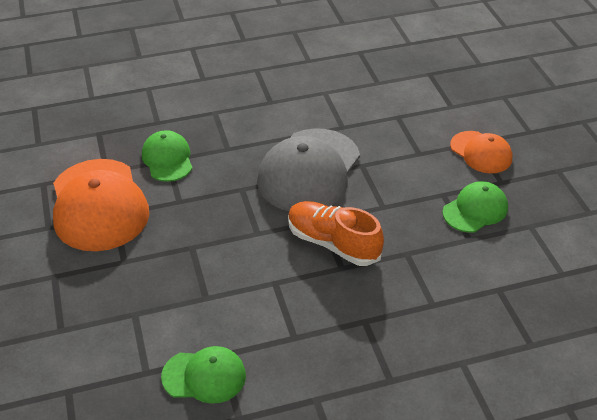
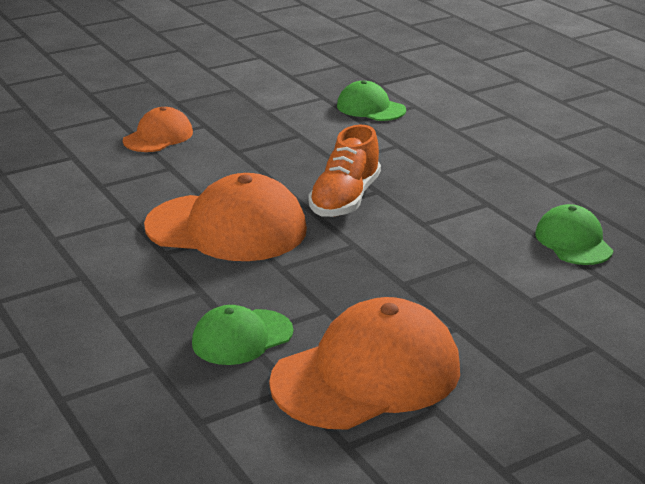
camera: 105 degrees left, 15 degrees down
(309, 170) = (227, 228): grey cap -> orange cap
(475, 210) = (255, 134): green cap -> green cap (370, 108)

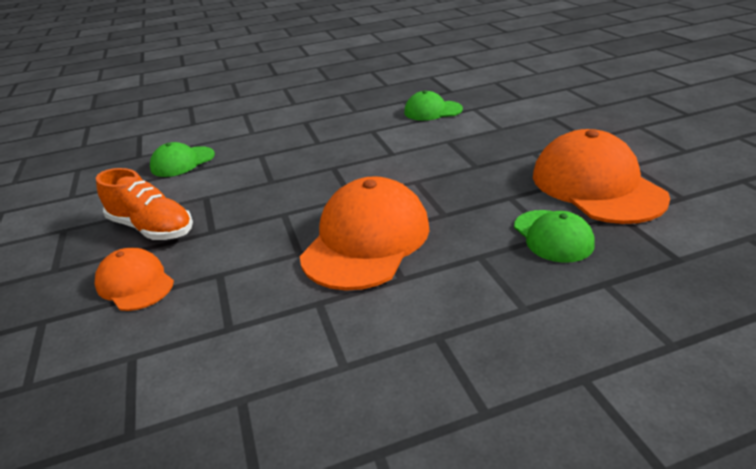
camera: 75 degrees left, 5 degrees up
(345, 199) = (340, 181): orange shoe -> orange shoe (152, 228)

